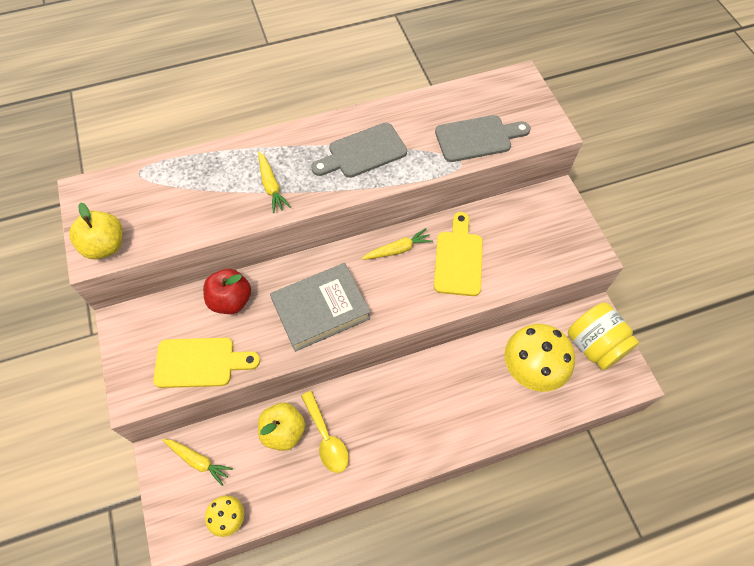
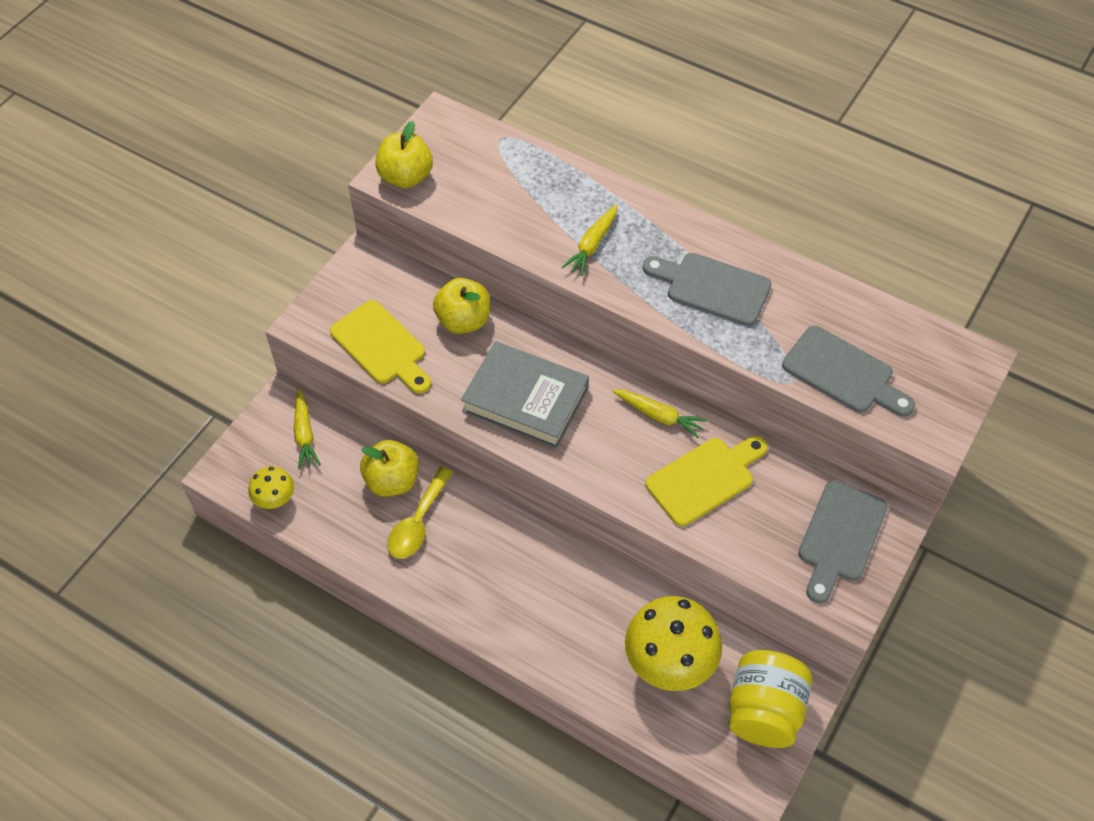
camera: 50 degrees right, 5 degrees down
(231, 300) = (463, 321): red apple -> yellow apple
(548, 225) = (840, 536): none -> grey cutting board

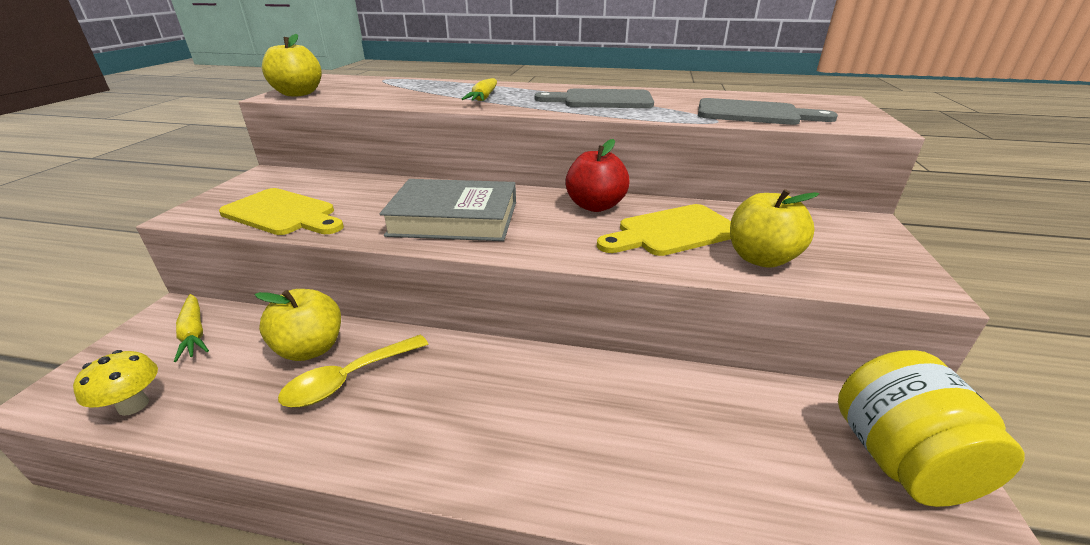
camera: 20 degrees left, 25 degrees down
(418, 522) = (349, 379): yellow spoon -> yellow spoon turned 45 degrees clockwise
(463, 321) = (373, 189): yellow apple -> yellow apple (761, 258)
(659, 416) = (595, 206): yellow carrot -> red apple
(669, 663) = (741, 440): yellow mushroom -> none
(704, 478) = (672, 232): yellow cutting board -> yellow cutting board turned 150 degrees counterclockwise
(840, 536) = (839, 241): grey cutting board -> none

